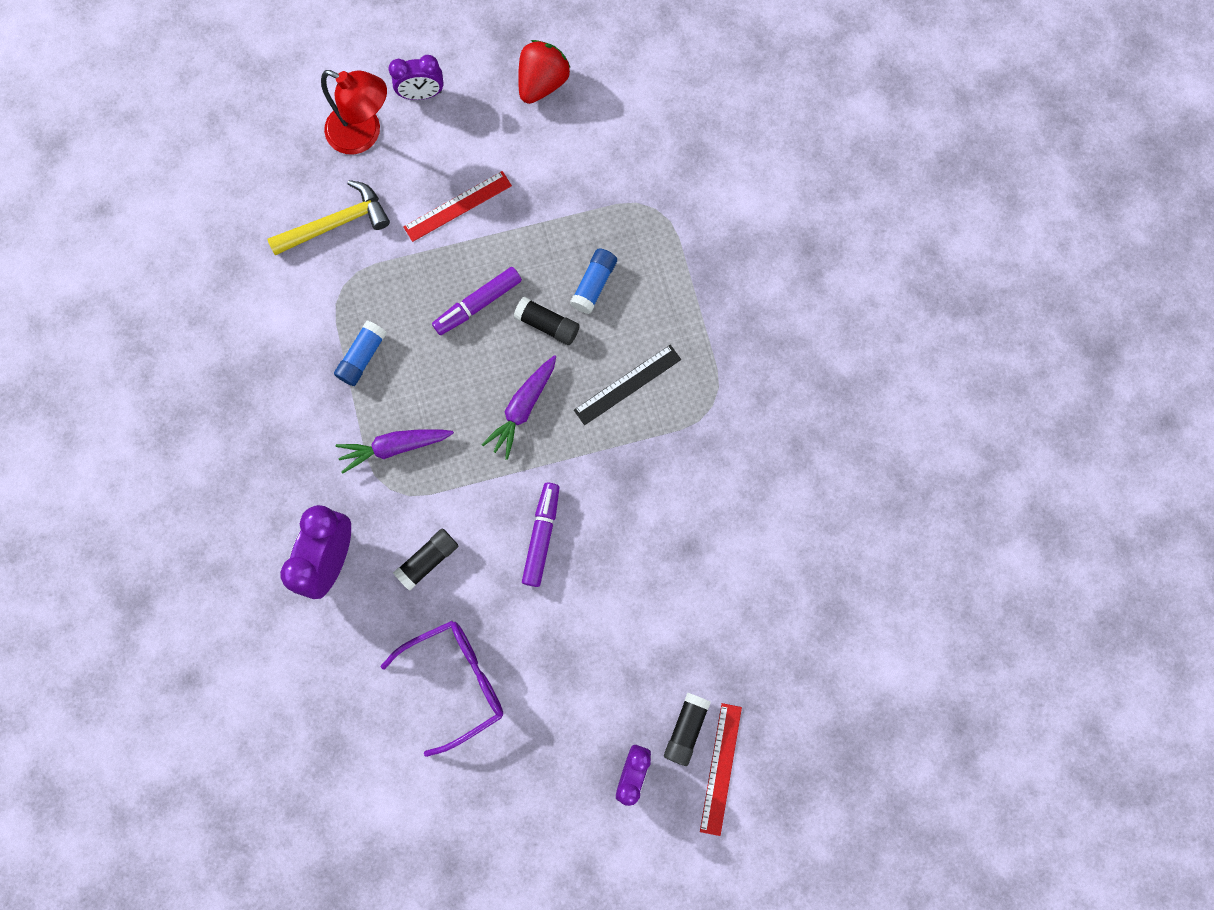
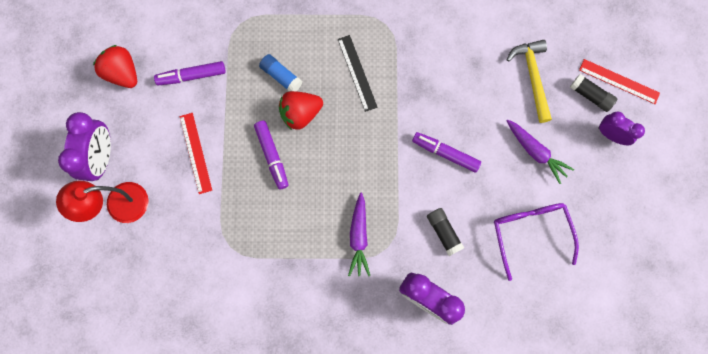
camera: 75 degrees left, 0 degrees up
(337, 223) = (181, 240): yellow hammer -> yellow hammer (532, 77)
(362, 357) = (287, 244): blue glue stick -> none
(364, 134) = (118, 206): red lamp -> red lamp turned 150 degrees counterclockwise
(422, 94) = (102, 157): purple clock -> purple clock, size x1.59
(523, 408) = (355, 144): purple carrot -> purple carrot (535, 152)
(547, 325) = (300, 114): black glue stick -> red strawberry
(562, 169) = (191, 76): none -> purple marker

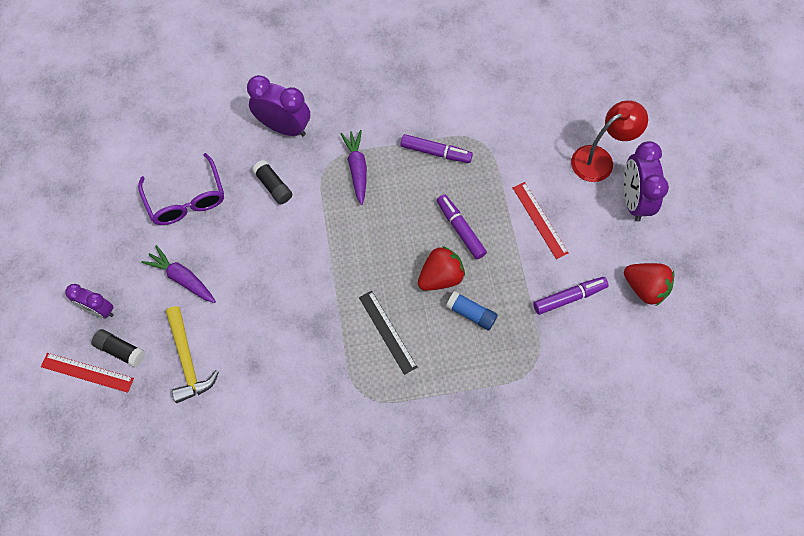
camera: 170 degrees right, 10 degrees down
(445, 153) = (279, 261): purple marker -> purple marker (436, 152)

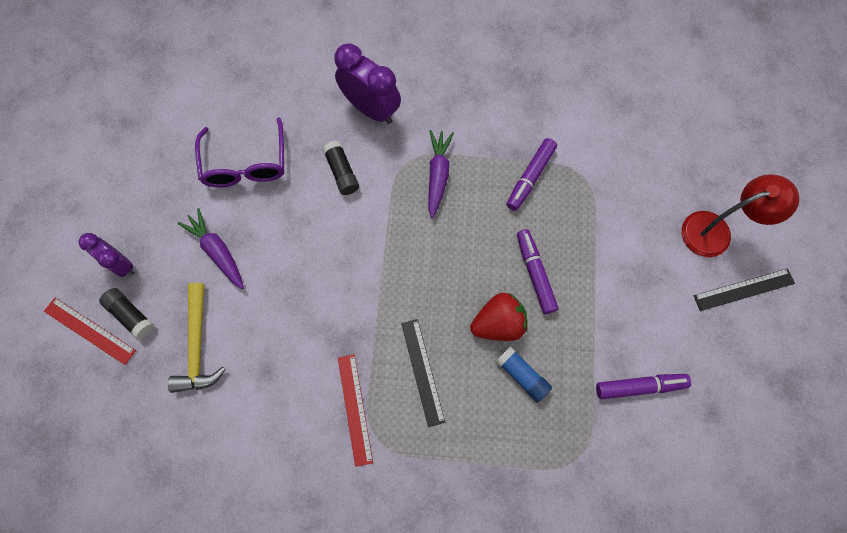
camera: 15 degrees right, 5 degrees up
(436, 152) = (530, 177): purple marker -> purple marker turned 90 degrees clockwise
(540, 220) = (629, 285): red ruler -> red ruler (355, 409)
(633, 200) = (743, 289): purple clock -> black ruler
(644, 288) = (731, 398): red strawberry -> none

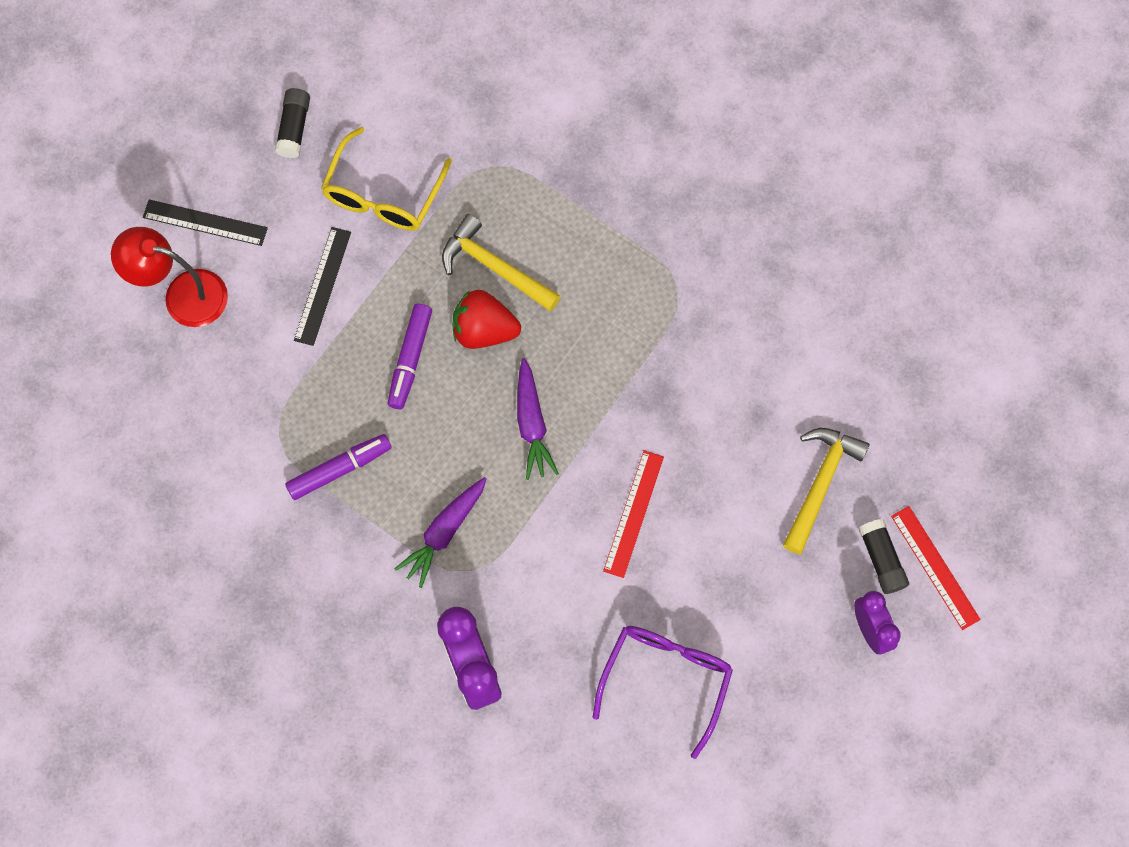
camera: 150 degrees left, 0 degrees up
(217, 251) = (751, 582): purple carrot -> purple carrot (532, 424)
(342, 172) = (555, 601): black glue stick -> black glue stick (294, 128)
(355, 409) = (684, 328): red ruler -> red ruler (633, 513)
(423, 371) = (593, 326): black ruler -> black ruler (322, 286)
(522, 375) = (494, 267): blue glue stick -> yellow hammer
(640, 386) = (384, 193): purple marker -> yellow glasses

